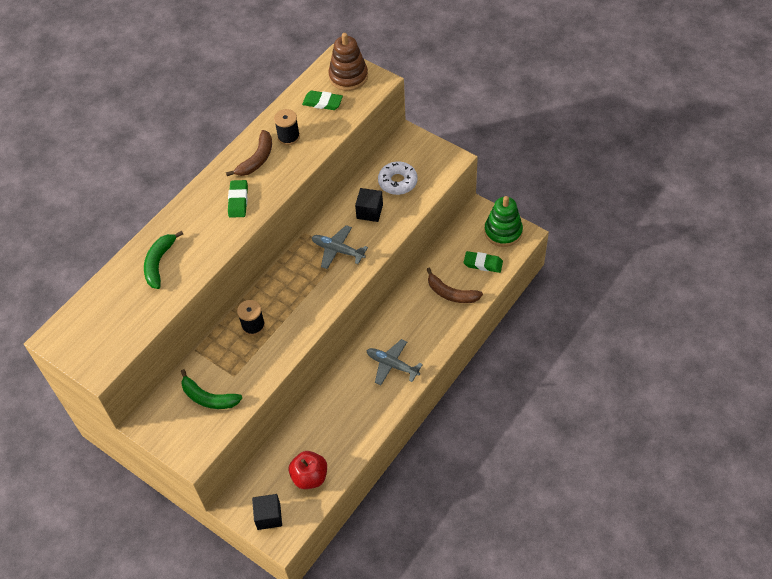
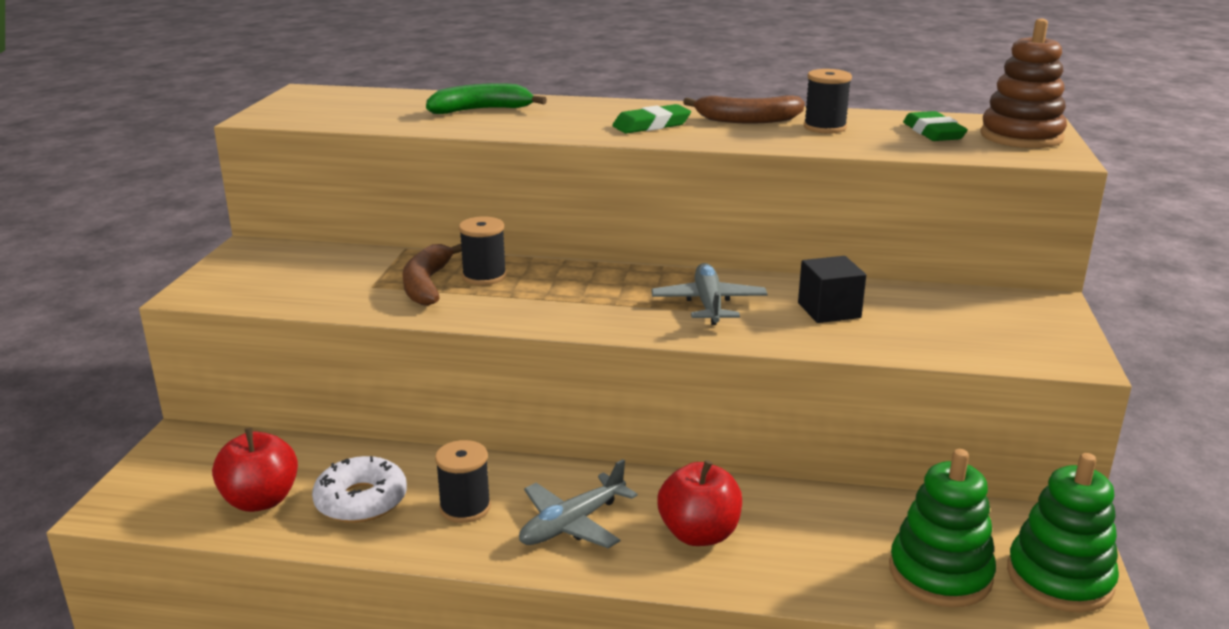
camera: 60 degrees right, 30 degrees down
(208, 398) = (317, 278): green banana -> none
(268, 516) = (161, 480): black cube -> none
(360, 399) = (465, 508): none -> black spool
(392, 365) = (572, 524): grey plane -> grey plane turned 135 degrees counterclockwise
(397, 182) = (932, 319): white donut -> white donut (361, 500)
(422, 325) = (699, 534): none -> red apple
(451, 293) = (815, 550): brown banana -> brown banana (427, 284)
(483, 263) = (940, 574): green eraser -> green stacking toy

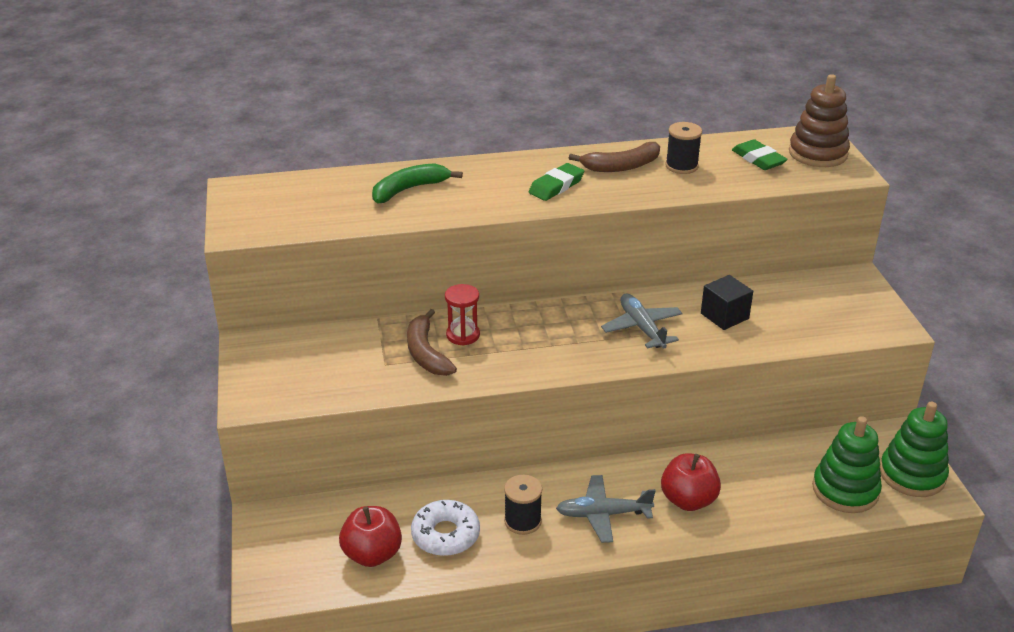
camera: 20 degrees left, 10 degrees up
(484, 276) = (463, 335): black spool -> red hourglass
(572, 524) = (603, 514): grey plane -> grey plane turned 60 degrees clockwise

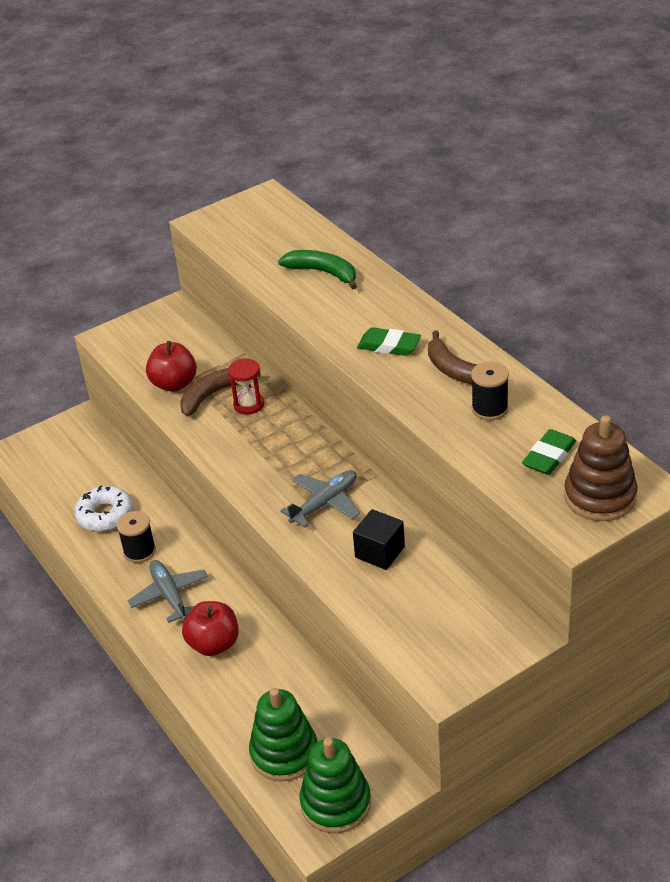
camera: 70 degrees right, 5 degrees up
(372, 554) = (68, 486): red apple -> red apple (174, 384)

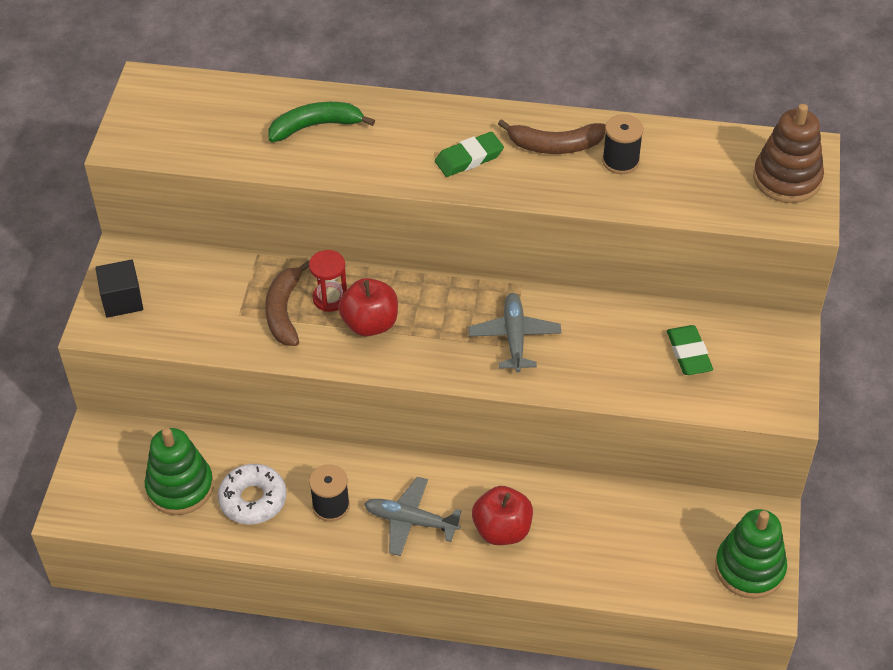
camera: 50 degrees left, 10 degrees up
(174, 384) = (233, 326): red apple -> red apple (370, 324)
(284, 753) = (668, 565): green stacking toy -> green stacking toy (180, 487)
(380, 552) = (610, 345): black cube -> black cube (122, 300)
(549, 456) = (713, 171): green eraser -> green eraser (688, 353)

